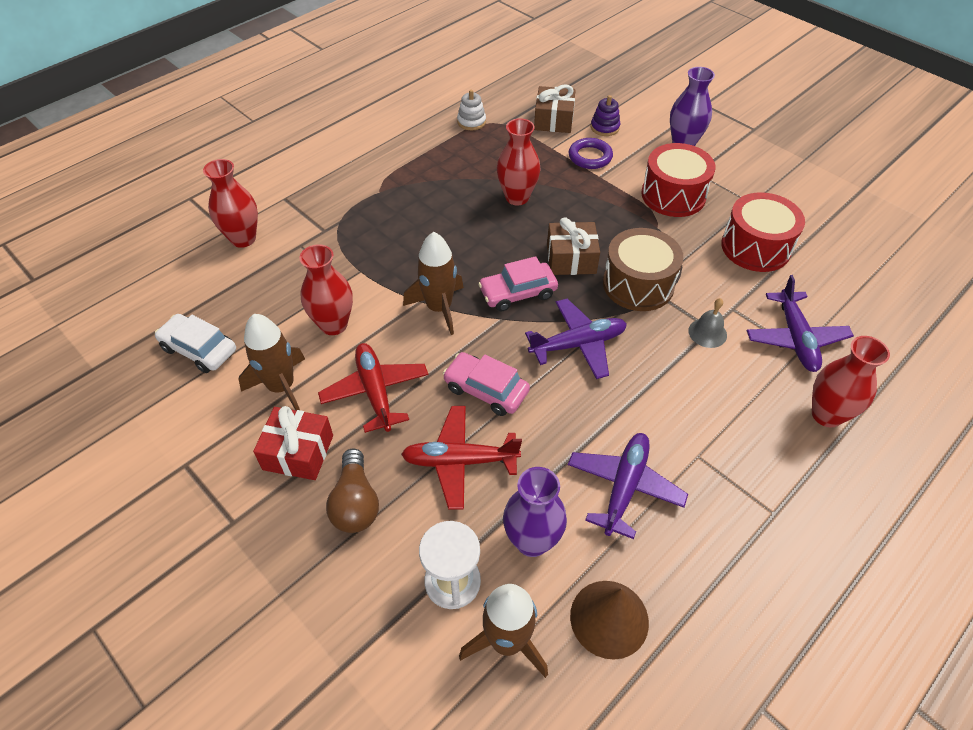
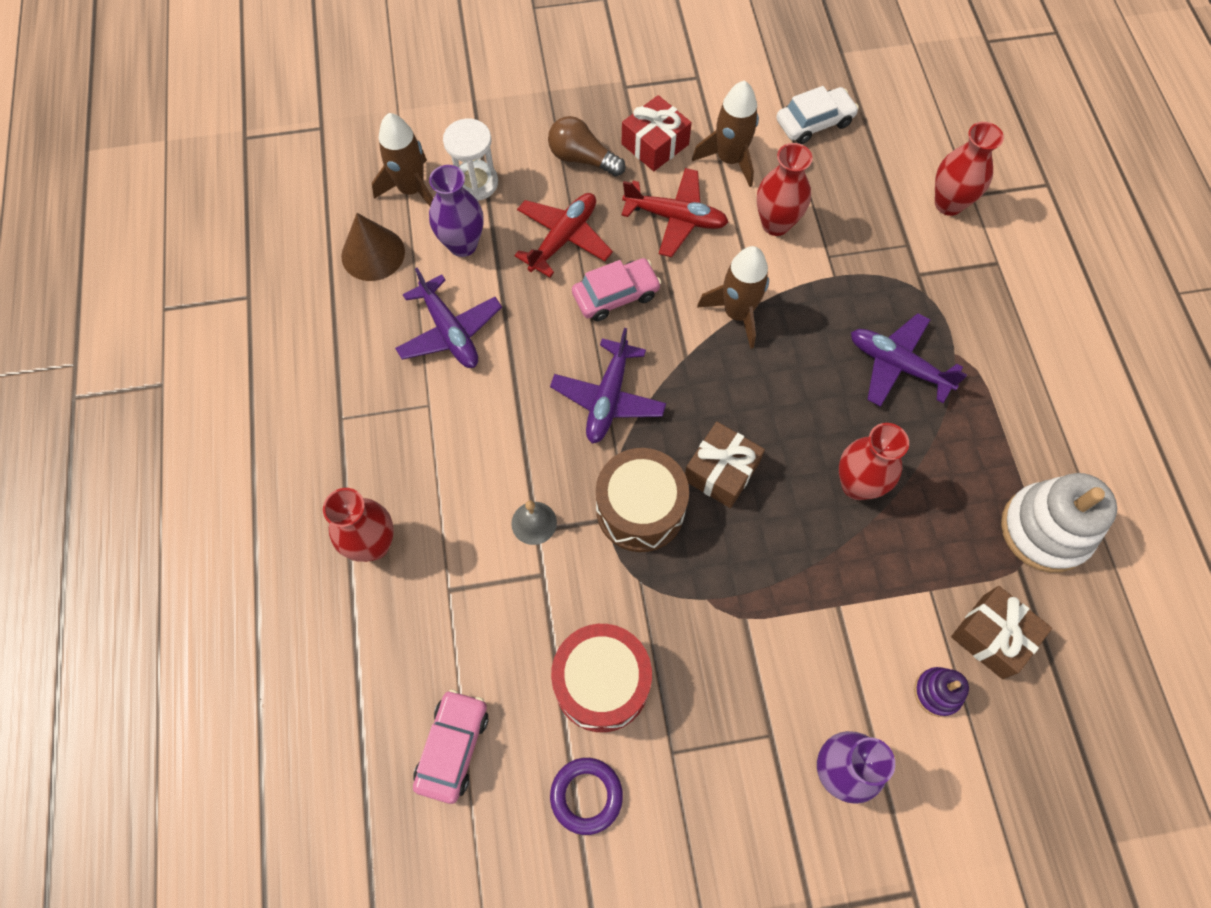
camera: 125 degrees right, 15 degrees up
(471, 122) = (1045, 530): white stacking toy -> white stacking toy, size x2.01
(518, 293) = (709, 390): pink car -> pink car (453, 747)
(590, 157) = (884, 623): purple ring -> purple ring (586, 796)
(673, 195) = (748, 665): red drum -> none
(795, 338) = (463, 600): purple plane -> purple plane (898, 365)

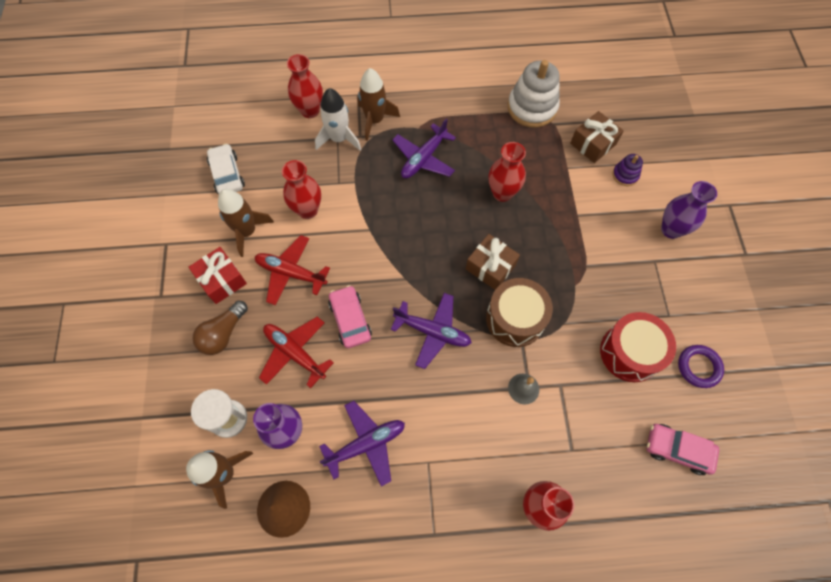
camera: 85 degrees left, 0 degrees up
(675, 218) = (291, 273): red plane -> red plane turned 90 degrees counterclockwise
(737, 313) = (375, 243): brown rocket -> brown rocket (375, 120)
(906, 247) = (339, 139): none -> white rocket

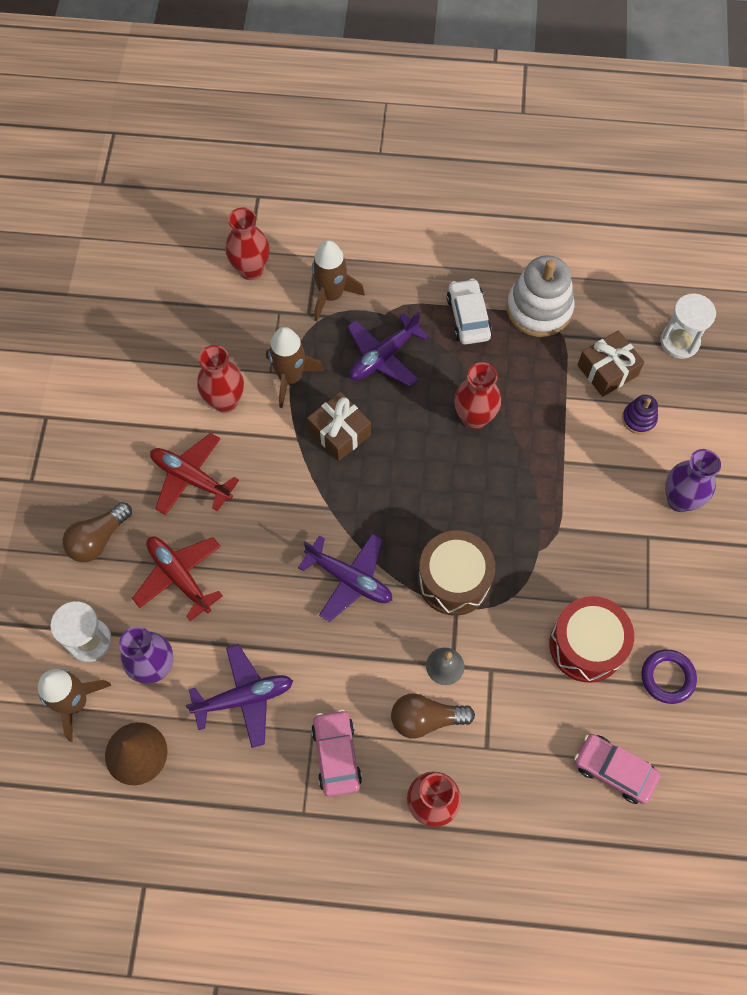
camera: 10 degrees right, 0 degrees up
(222, 280) = (106, 473): red gift -> none
(227, 174) = (133, 339): white car -> white car (468, 317)
(247, 231) = (146, 417): brown rocket -> brown rocket (290, 378)
(339, 139) = (281, 313): white rocket -> none
(350, 320) = (252, 547): pink car -> pink car (336, 755)
(490, 267) = (438, 510): brown gift -> brown gift (339, 433)
(518, 435) = (426, 719): none -> brown light bulb
(640, 116) = (679, 342): none -> white hourglass

